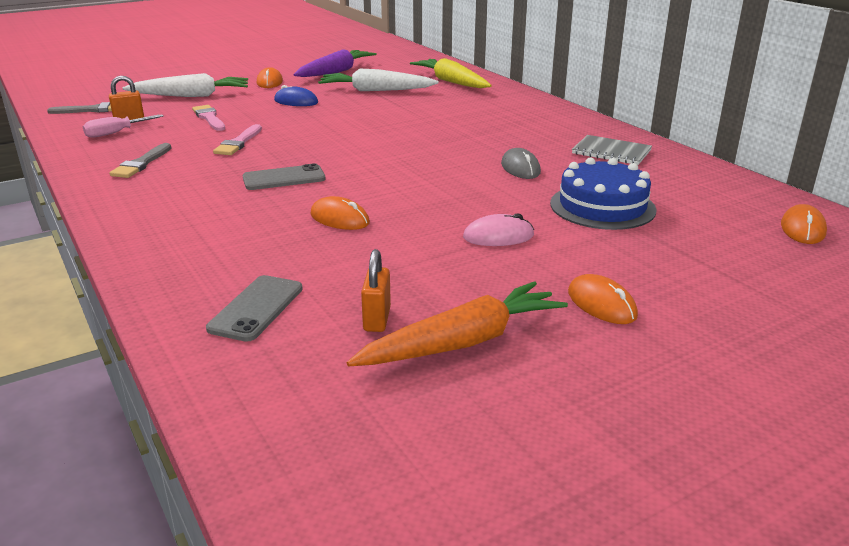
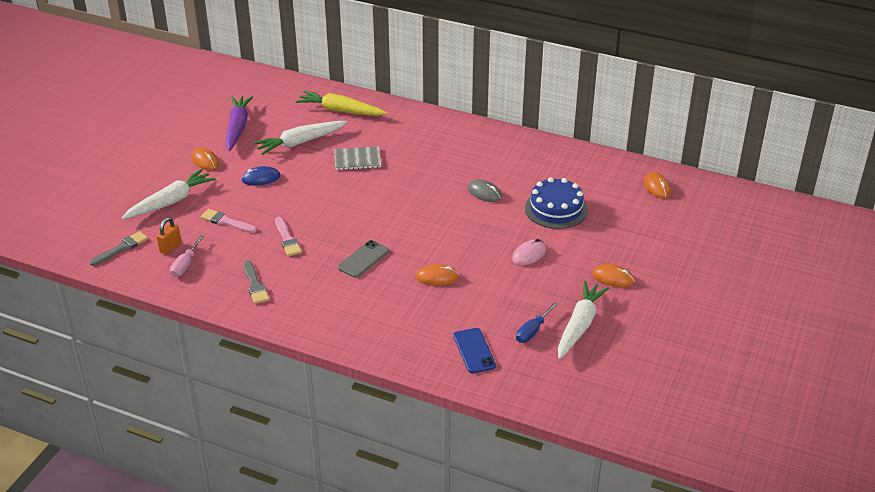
camera: 35 degrees left, 10 degrees up
(256, 308) = (474, 351): grey phone -> blue phone
(377, 319) = (532, 331): orange padlock -> blue screwdriver
(462, 342) = (579, 326): orange carrot -> white carrot
(611, 152) = (518, 156): grey notebook -> grey notebook (357, 159)

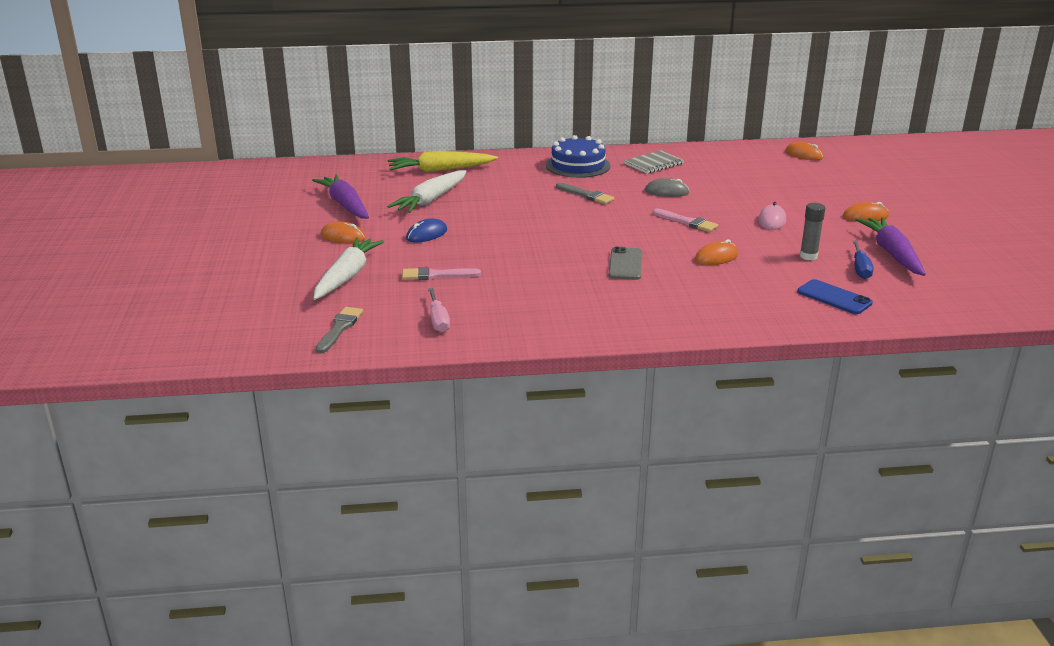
camera: 30 degrees left, 10 degrees down
(170, 247) = (400, 312): orange padlock -> none
(255, 285) = (542, 314): grey brush -> grey brush (586, 195)
(287, 239) = (524, 270): pink brush -> pink brush (687, 222)
(357, 159) = (509, 198): grey notebook -> grey notebook (653, 164)
(509, 303) = (808, 256): none -> grey glue stick
(556, 209) = (746, 187): blue cake -> blue cake (578, 165)
(579, 326) = (892, 254): white carrot -> purple carrot

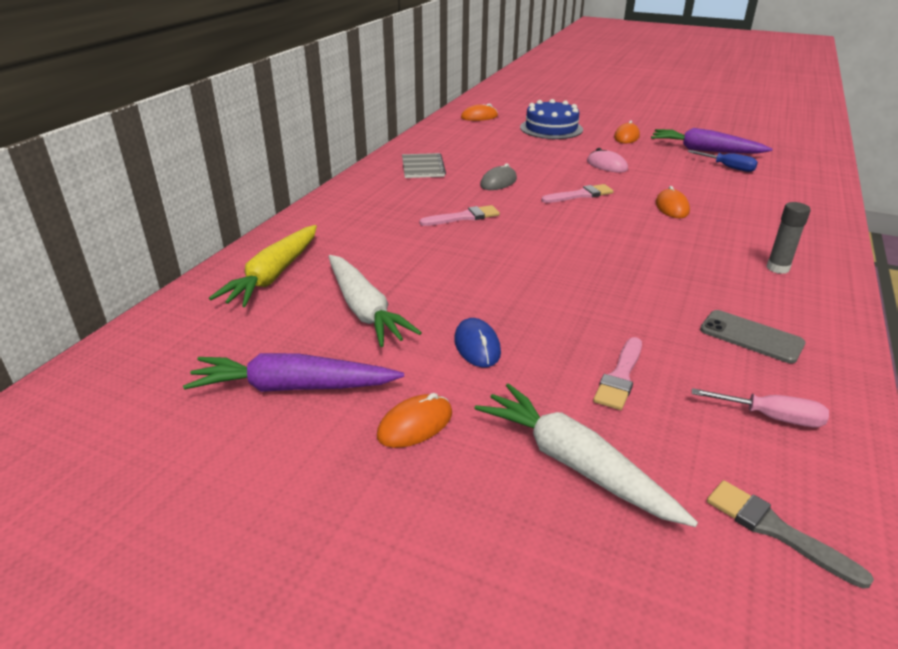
camera: 60 degrees left, 5 degrees up
(578, 165) = (378, 198): blue cake -> blue cake (551, 128)
(586, 195) = (464, 217): grey brush -> pink brush
(625, 264) = (662, 250): grey phone -> grey phone (751, 337)
(808, 256) = (692, 175): grey glue stick -> grey glue stick (777, 268)
(834, 297) = (781, 191): blue phone -> none

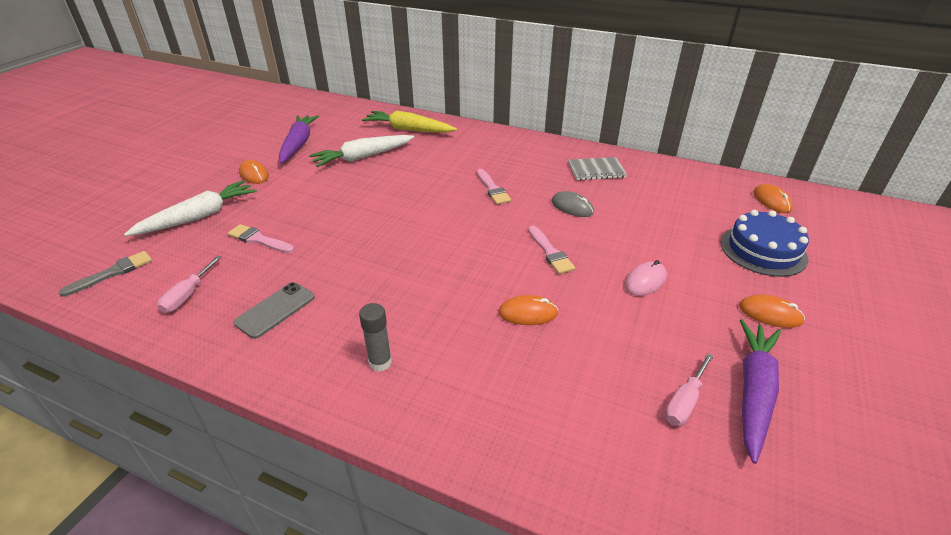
camera: 90 degrees right, 5 degrees up
(477, 346) = (312, 192): blue mouse -> none
(728, 167) = (684, 402): blue screwdriver -> pink screwdriver

